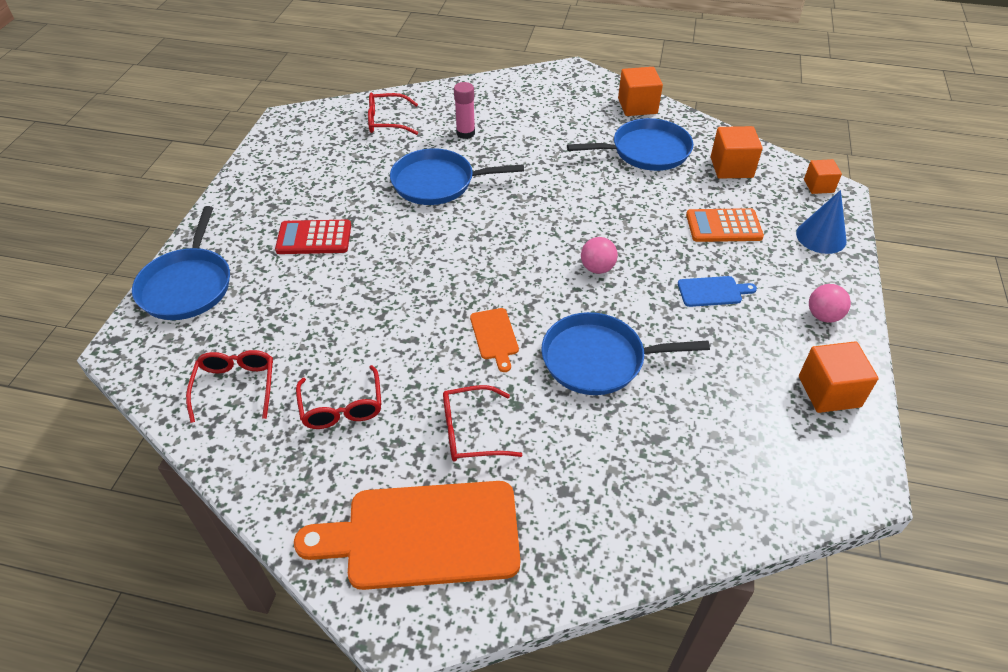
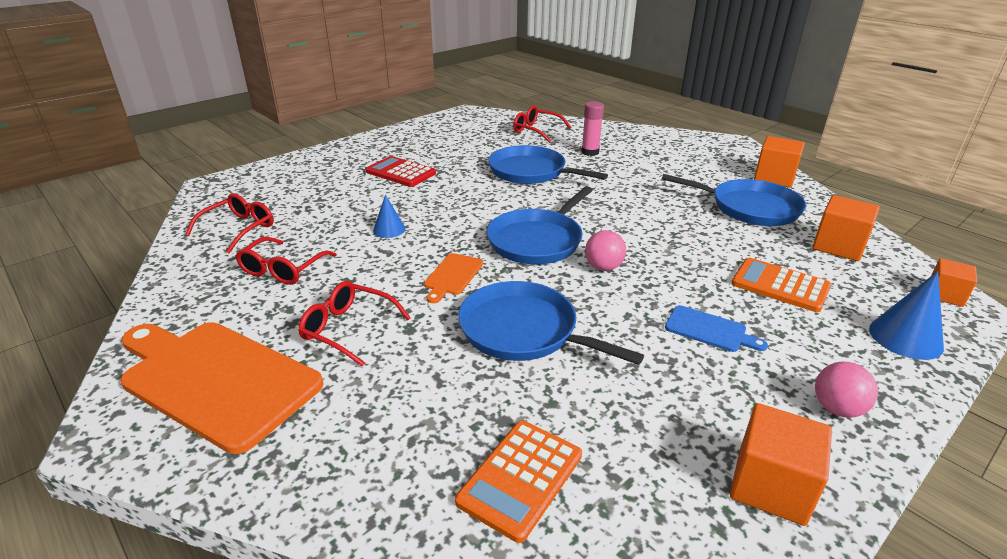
camera: 35 degrees right, 15 degrees down
(187, 285) = (291, 169): blue pan -> blue pan (537, 240)
(385, 314) = (389, 229): none -> blue cone
(704, 472) = (520, 478): none -> orange calculator

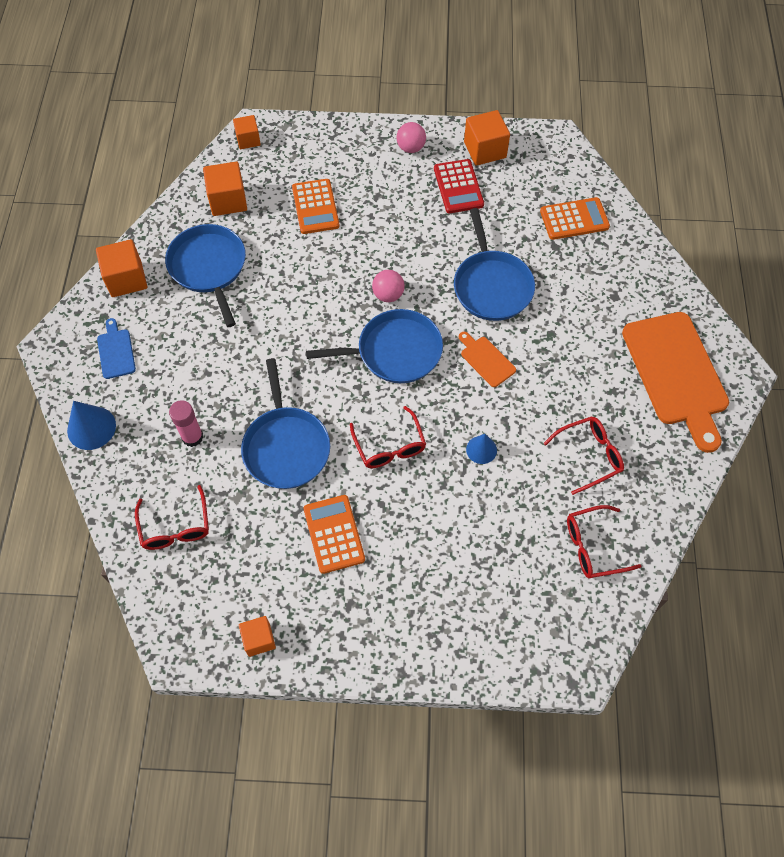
camera: 135 degrees left, 30 degrees up
(349, 329) = (584, 360): red glasses -> red glasses (389, 445)
(400, 172) = (394, 543): red calculator -> red calculator (458, 187)
(433, 126) = (259, 639): none -> orange cube
(444, 161) = (334, 534): none -> orange calculator
(452, 276) = (486, 360): orange cutting board -> orange cutting board turned 105 degrees counterclockwise
(709, 330) = (399, 214): blue cutting board -> blue cutting board (116, 351)
(905, 337) = (318, 143): blue cone -> blue cone (91, 428)

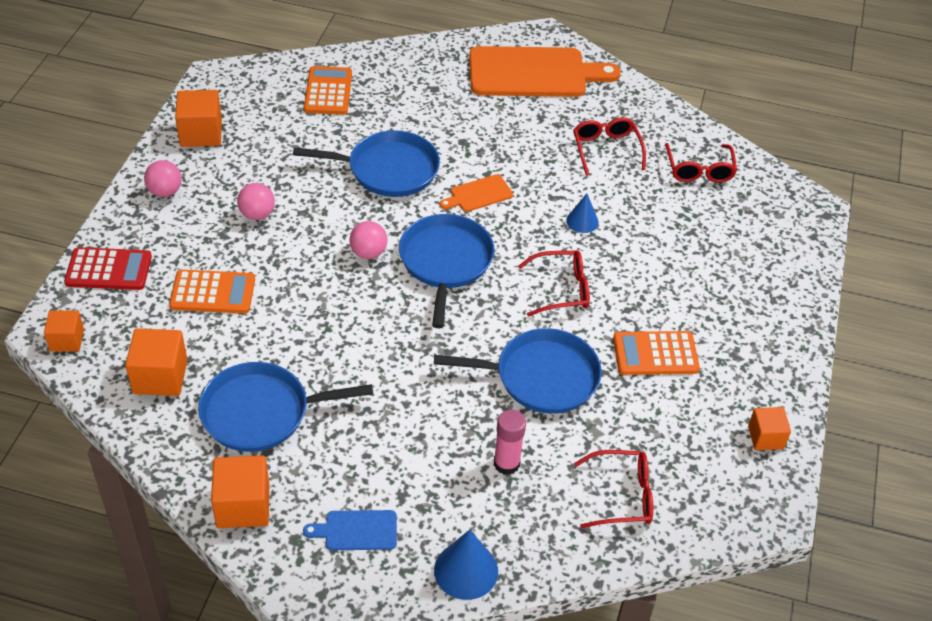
camera: 80 degrees left, 15 degrees down
(406, 211) = (257, 214): none -> pink ball
(458, 187) = (243, 165): red calculator -> red calculator (108, 270)

